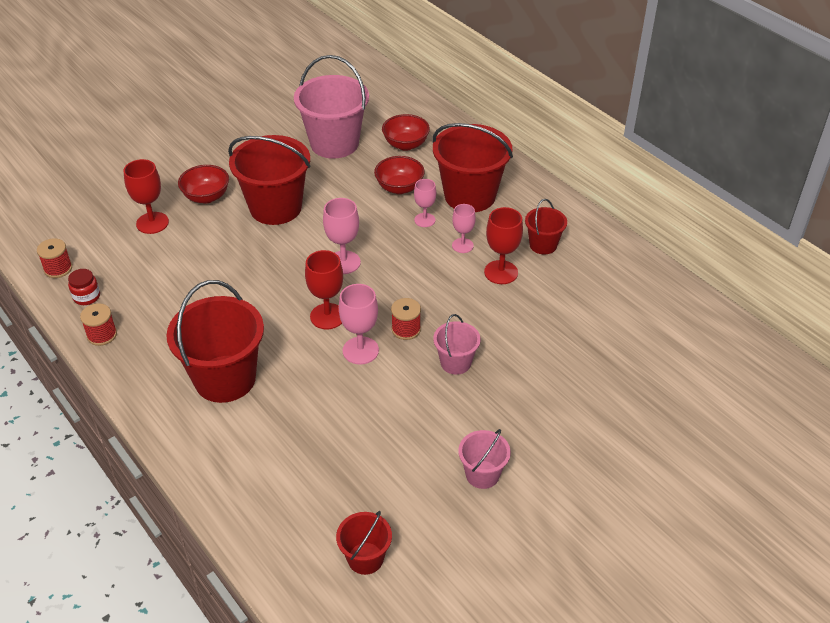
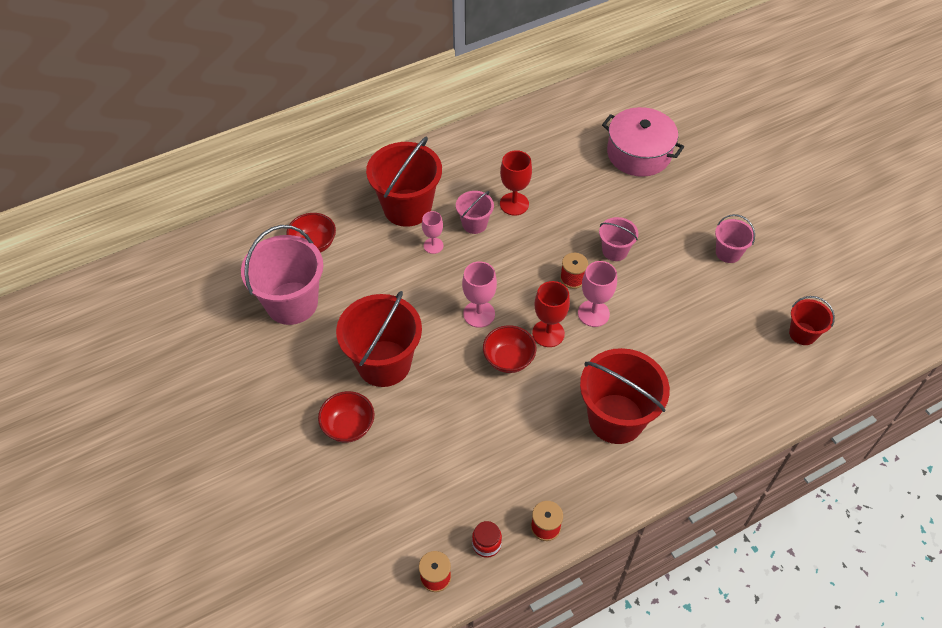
camera: 80 degrees left, 10 degrees up
(152, 223) = (379, 480): red goblet -> none
(399, 188) = (380, 258): red bowl -> red bowl (508, 359)
(462, 245) = (474, 224): pink goblet -> pink bucket
(543, 245) = (485, 170): red bucket -> none
(624, 375) = (638, 153): none -> pink pot

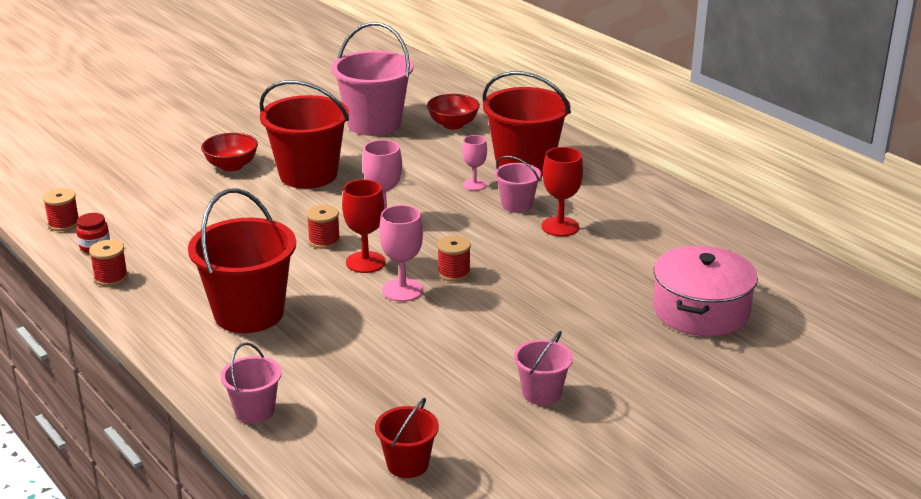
camera: 80 degrees right, 25 degrees down
(508, 359) = (324, 241): red bowl -> red spool
(615, 251) = (510, 300): pink bucket -> pink bucket (254, 411)

